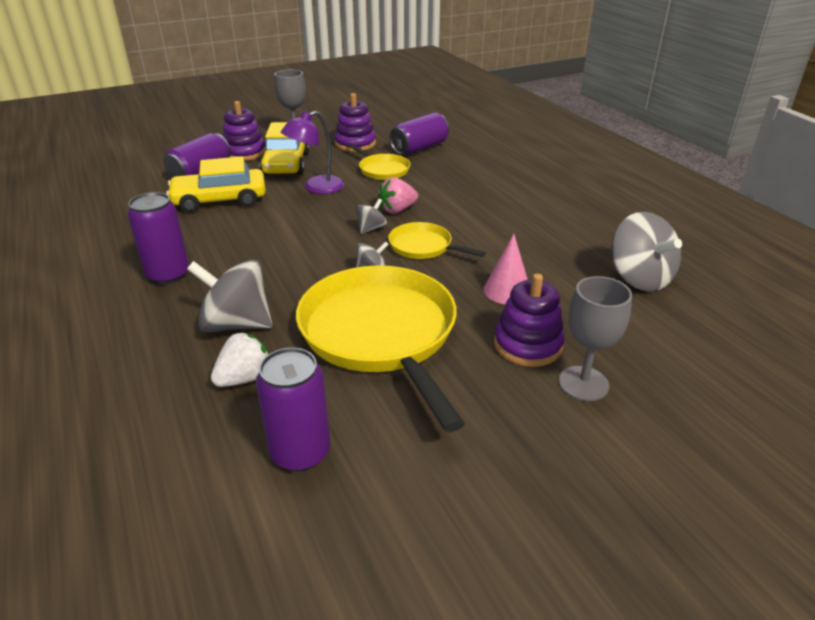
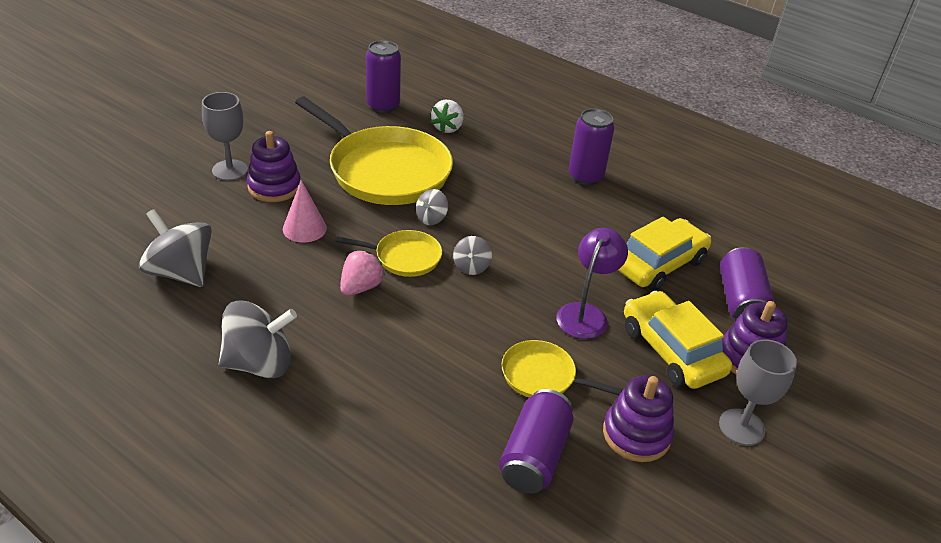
camera: 150 degrees right, 5 degrees up
(236, 324) = (489, 155): grey spinning top -> grey spinning top (259, 363)
(397, 210) = (465, 302): pink strawberry -> pink strawberry (361, 287)

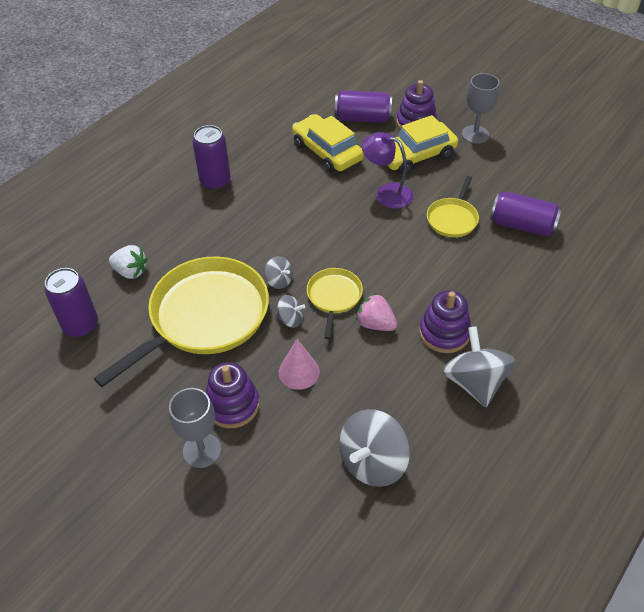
camera: 85 degrees left, 10 degrees up
(471, 267) = (341, 255): grey spinning top -> grey spinning top (290, 319)
(636, 434) = (492, 179): purple stacking toy -> purple stacking toy (444, 333)

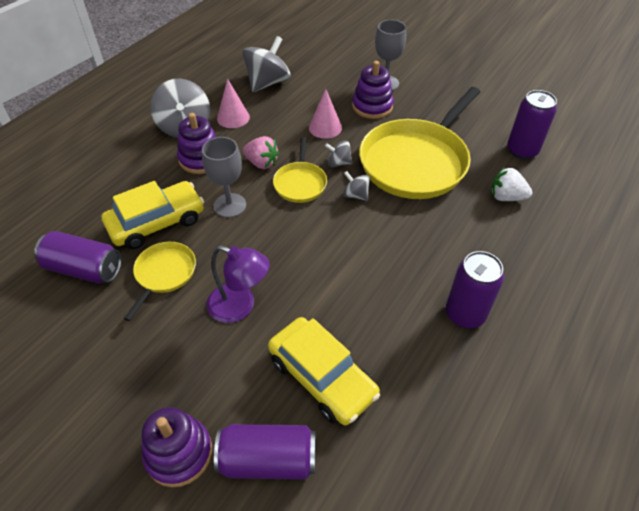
camera: 175 degrees right, 0 degrees up
(415, 395) = (233, 117): none -> pink cone
(416, 155) = (191, 376): yellow car -> yellow car (157, 222)
(475, 134) = (88, 429): grey goblet -> grey goblet (230, 205)

